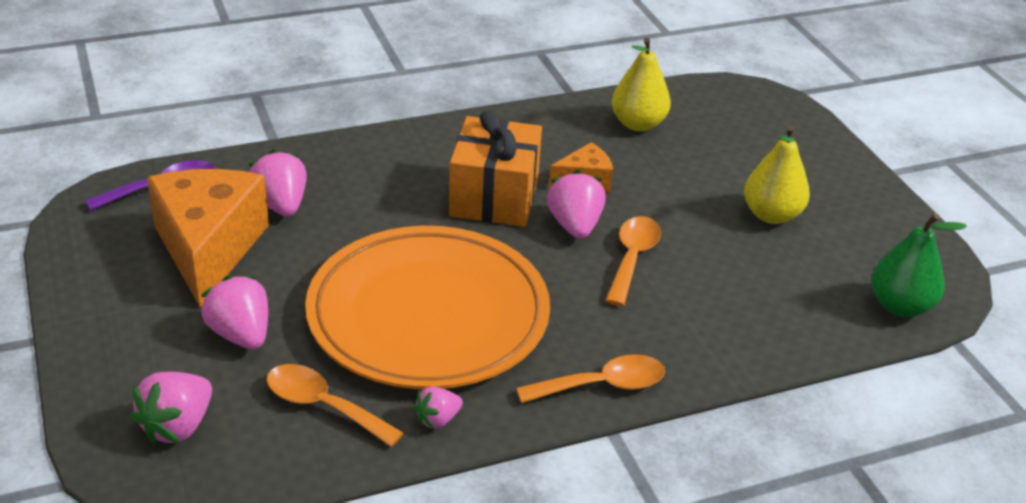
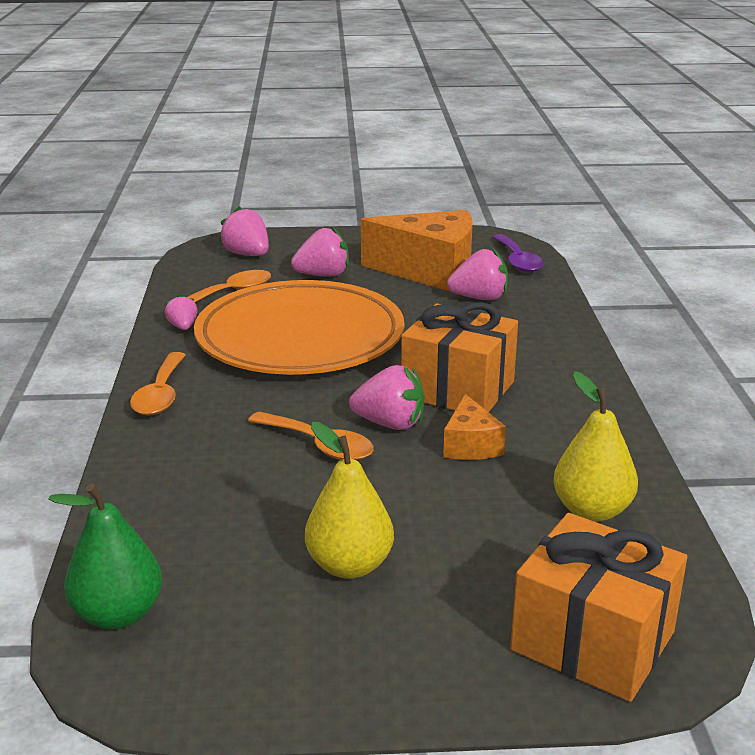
camera: 110 degrees right, 10 degrees down
(768, 119) = (592, 641): none -> orange gift

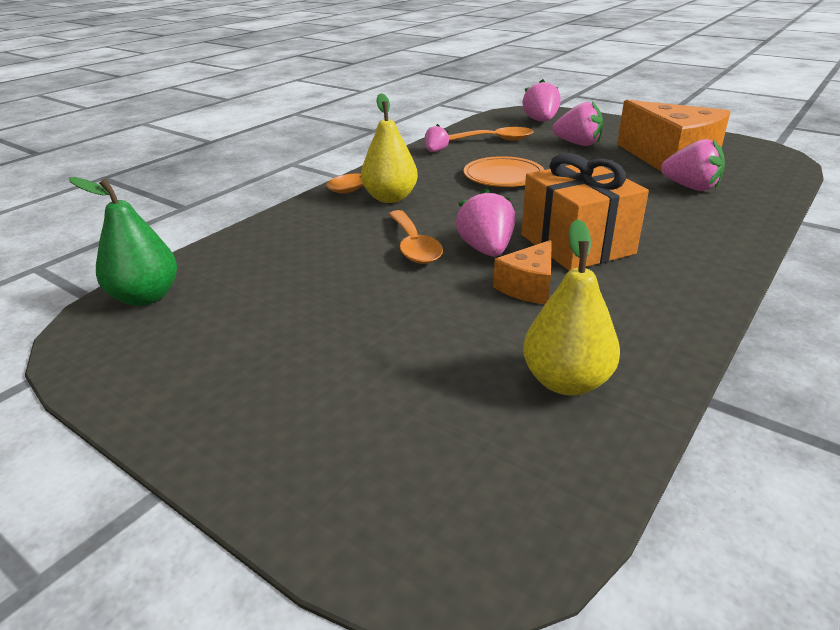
camera: 40 degrees right, 5 degrees up
(300, 337) = (503, 176): orange plate -> orange plate, size x0.46
(349, 565) = (312, 332): yellow pear -> yellow pear (390, 198)
(390, 424) = (486, 250): pink strawberry -> pink strawberry turned 150 degrees counterclockwise
(518, 261) = (767, 170): purple spoon -> none
(592, 641) = (404, 494): orange gift -> none

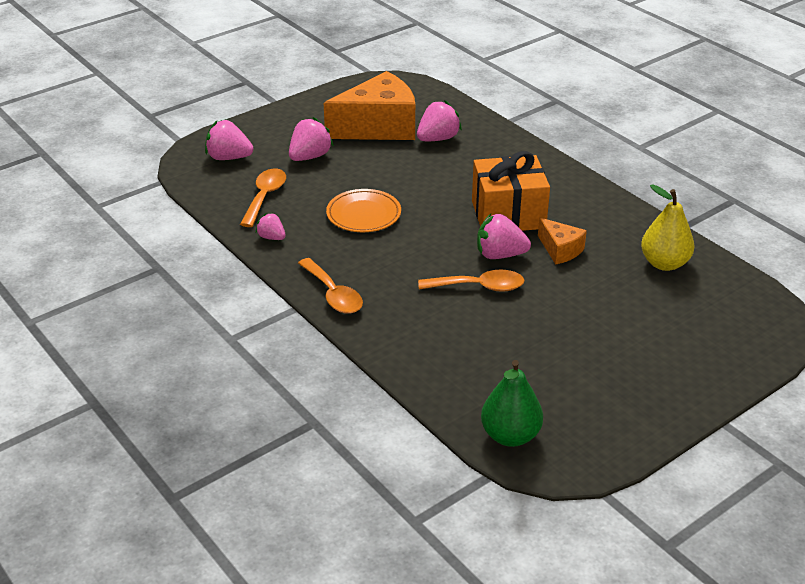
camera: 75 degrees left, 5 degrees up
(390, 198) = (377, 284): yellow pear -> none

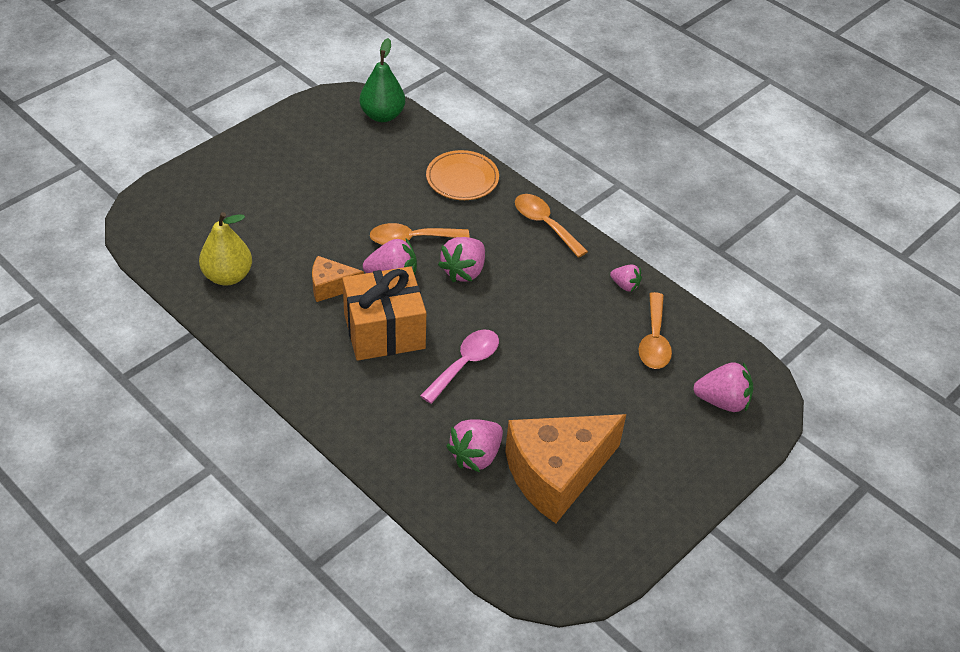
camera: 170 degrees right, 10 degrees up
(310, 157) = (627, 409): pink strawberry -> pink strawberry (464, 271)
(363, 214) = (540, 321): orange plate -> orange plate (462, 179)
(437, 190) = (465, 364): none -> pink spoon
(560, 250) = (331, 286): orange cheese -> orange cheese turned 45 degrees counterclockwise

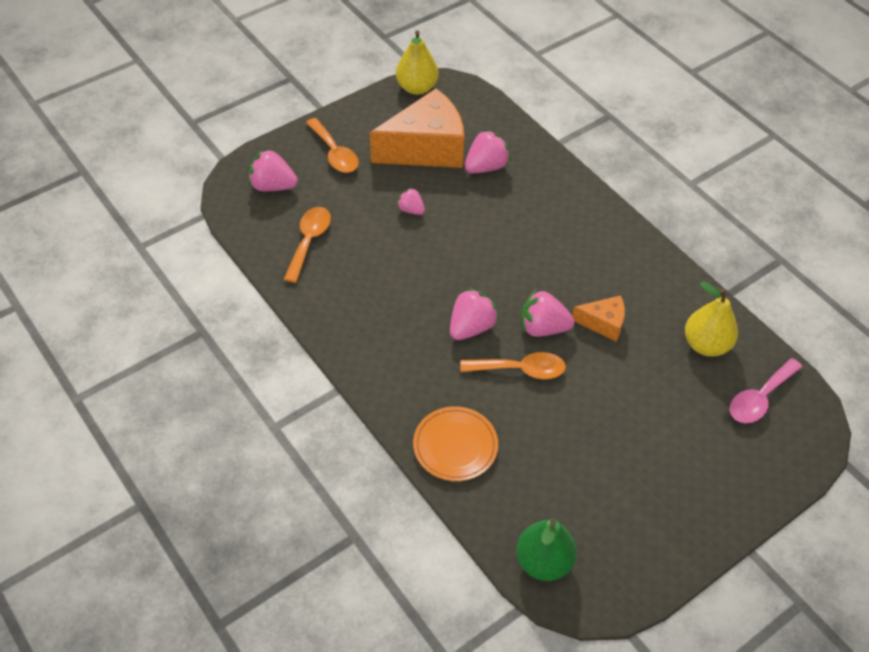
camera: 170 degrees left, 5 degrees up
(384, 331) = (553, 274): orange gift -> none
(465, 364) = (483, 237): pink spoon -> pink spoon (759, 398)
(544, 224) = (376, 375): orange spoon -> orange spoon (335, 153)
(593, 575) = (417, 88): none -> yellow pear
(625, 285) = (315, 297): pink strawberry -> pink strawberry (411, 210)

